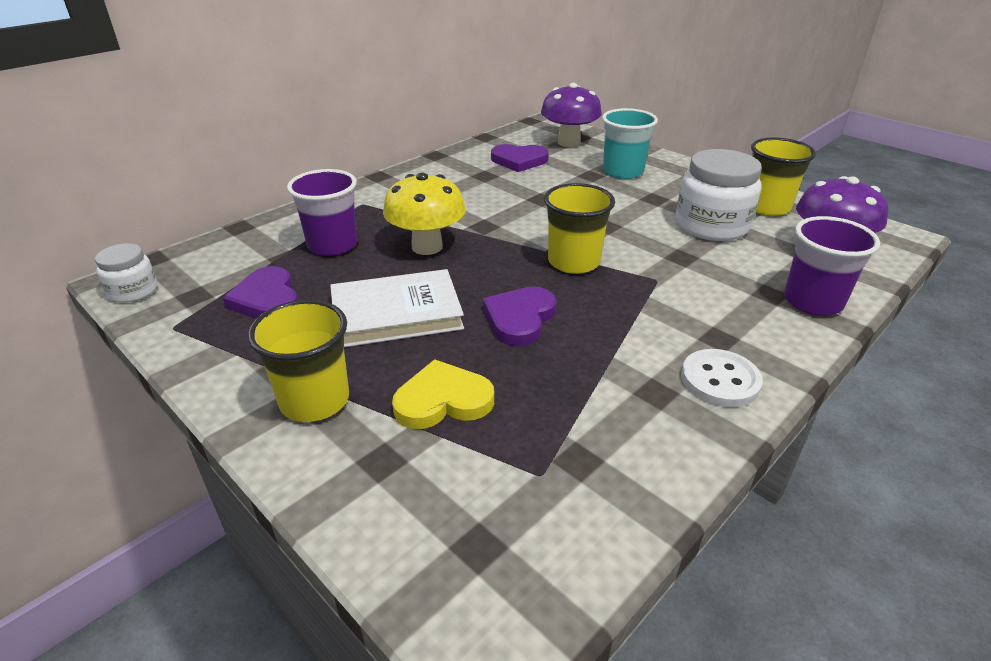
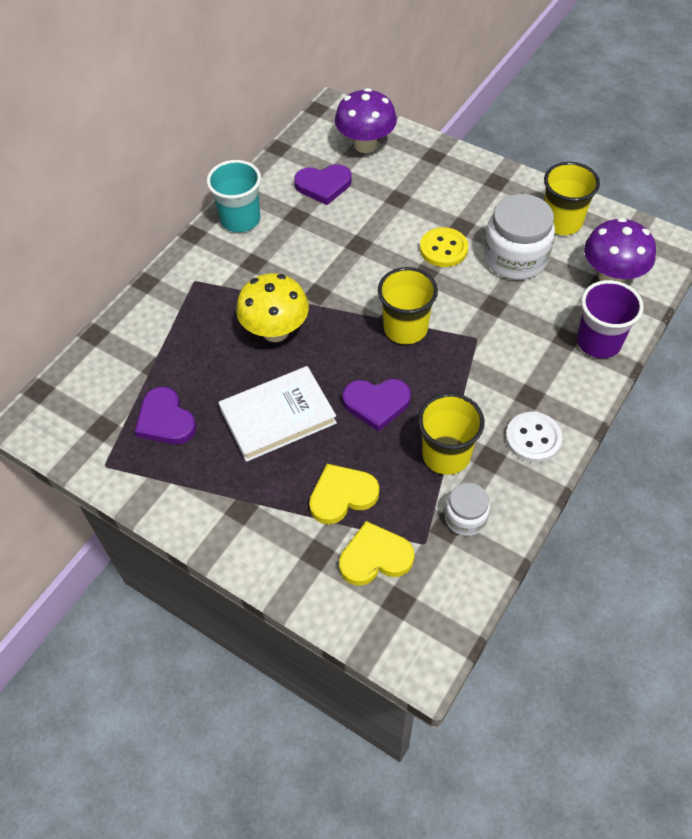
camera: 10 degrees left, 20 degrees up
(133, 291) = (47, 432): white jar -> white jar (465, 517)
(315, 400) = (250, 514): yellow cup -> yellow cup (446, 455)
(332, 245) = (191, 344): purple cup -> none
(462, 479) = (375, 557): none -> yellow heart
(519, 318) = (376, 403): purple heart -> purple heart turned 105 degrees counterclockwise
(623, 172) = (426, 188): turquoise cup -> turquoise cup (240, 219)
(631, 211) = (443, 249): none -> yellow button

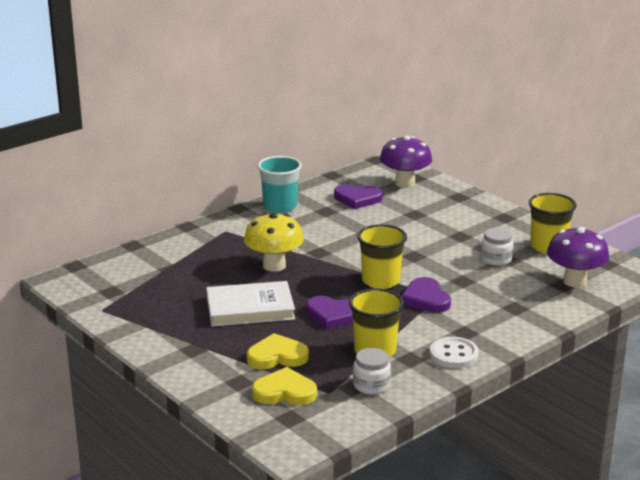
camera: 15 degrees right, 30 degrees down
(165, 420) = (161, 295): purple heart -> purple heart (426, 299)
(443, 249) = (437, 245): yellow button -> none
(515, 258) = (496, 259): white jar -> white jar, size x0.55
(598, 342) = (542, 314): purple cup -> none

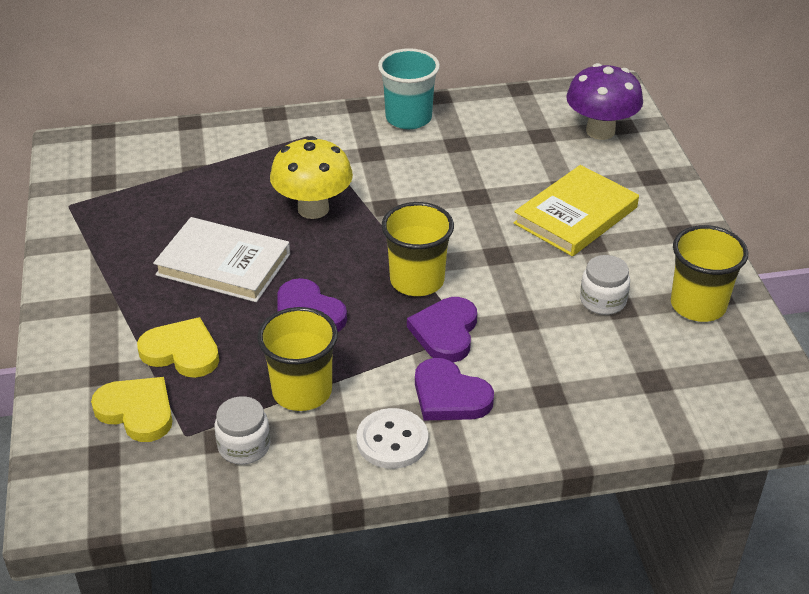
camera: 30 degrees right, 15 degrees up
(357, 199) = (514, 137): purple heart -> purple heart (449, 396)
(436, 226) = (575, 215): none -> yellow book
(575, 281) = (678, 382): purple mushroom -> none

